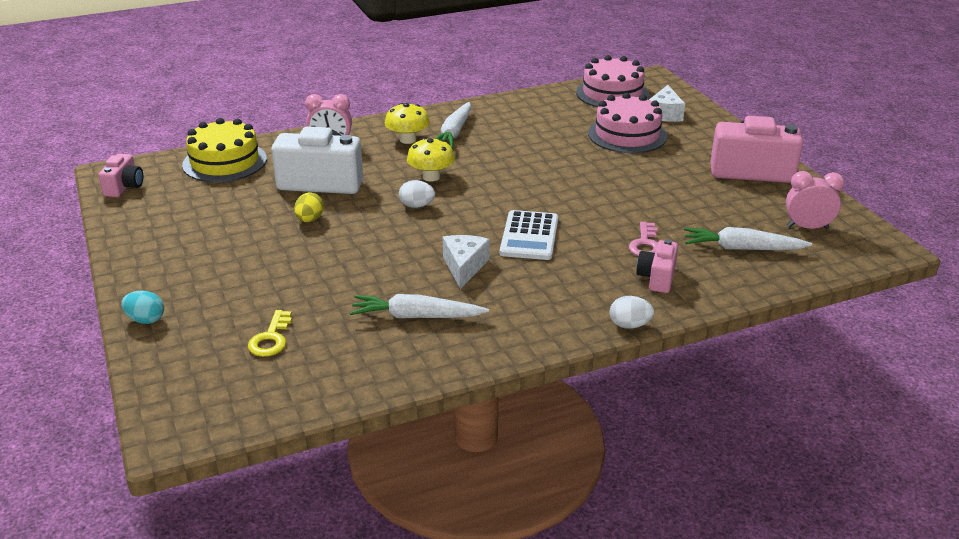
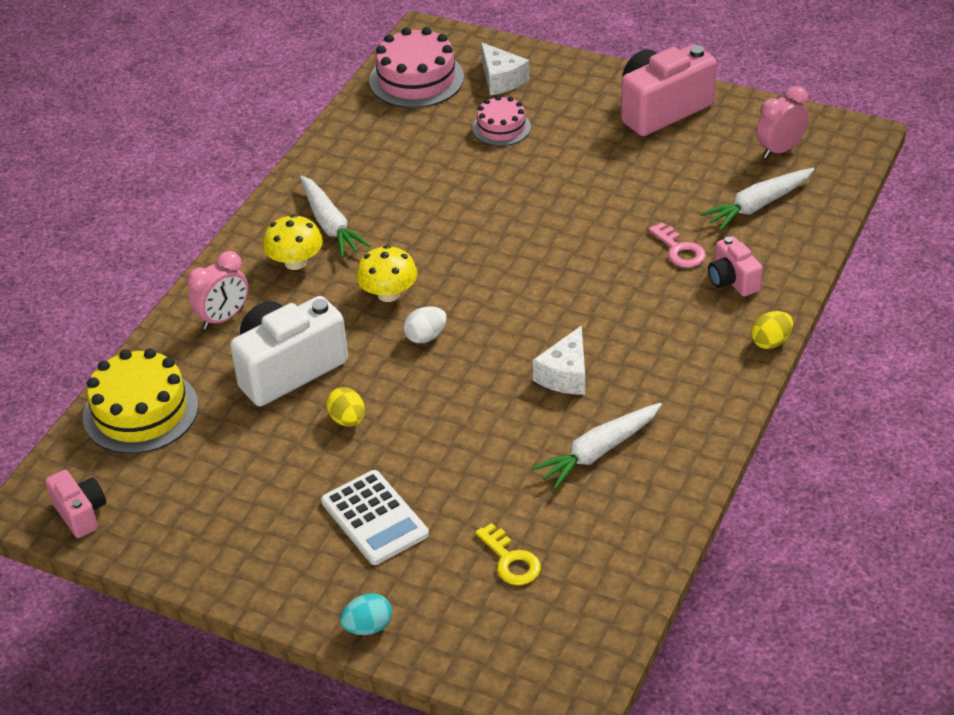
camera: 40 degrees left, 10 degrees up
(464, 267) = (565, 374): white cheese -> white cheese turned 120 degrees counterclockwise
(529, 236) = (575, 305): white calculator -> white calculator (374, 518)
(627, 135) = (501, 128): pink cake -> pink cake, size x0.60
(629, 325) = (770, 342): white egg -> yellow egg

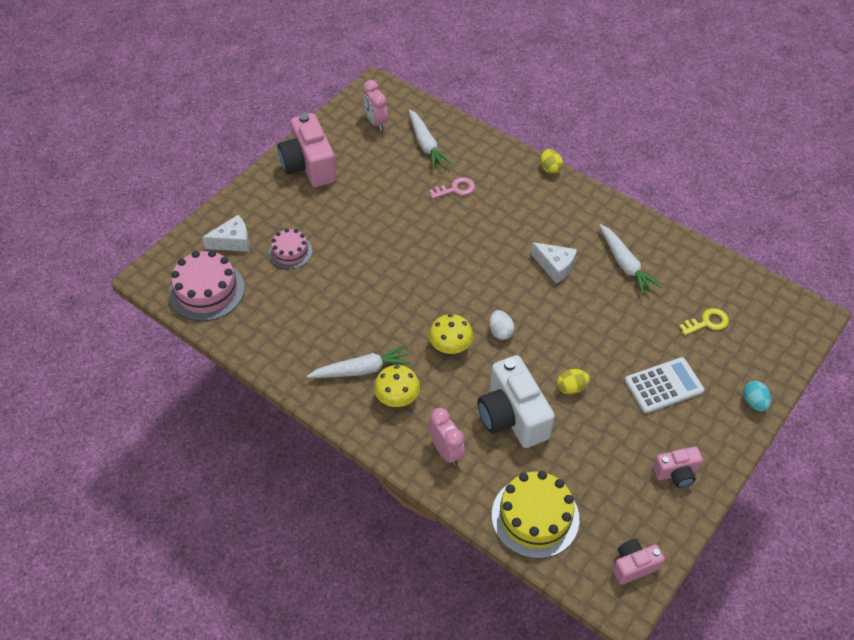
camera: 80 degrees left, 10 degrees up
(732, 280) = (491, 172): pink camera -> pink camera (676, 473)

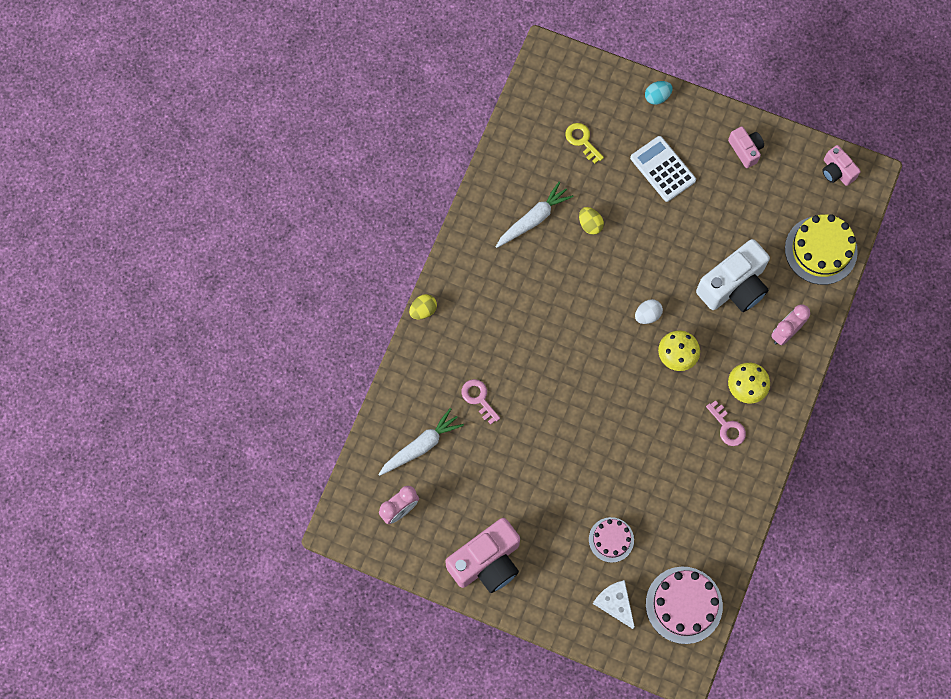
camera: 105 degrees left, 20 degrees up
(361, 370) = (727, 427): white carrot -> pink key
(555, 266) = (555, 282): white cheese -> none
(571, 388) = (689, 243): yellow egg -> yellow egg (590, 224)

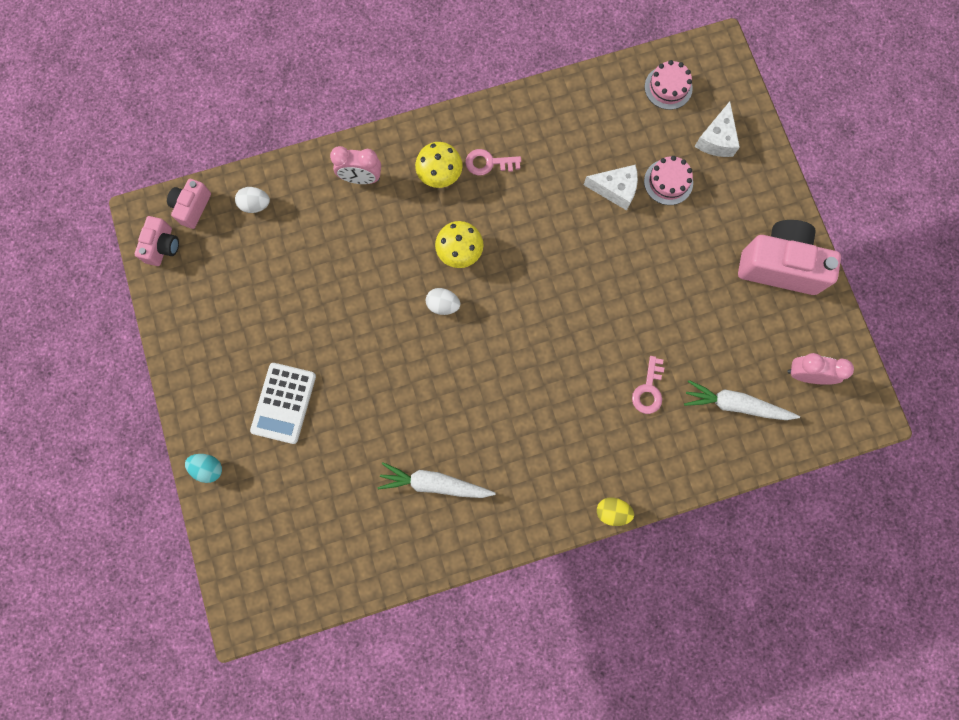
camera: 130 degrees left, 5 degrees up
(582, 140) = (314, 504): yellow key -> none
(590, 224) = (396, 426): yellow egg -> none
(636, 497) = (615, 189): none -> white cheese
(684, 605) = (668, 87): pink cake -> pink cake, size x0.60
(727, 427) = (488, 163): pink key -> pink key turned 105 degrees counterclockwise
(733, 286) = (353, 252): white camera -> none
(745, 150) = (203, 342): pink camera -> pink camera (192, 207)
(821, 250) = (255, 205): yellow cake -> white egg

